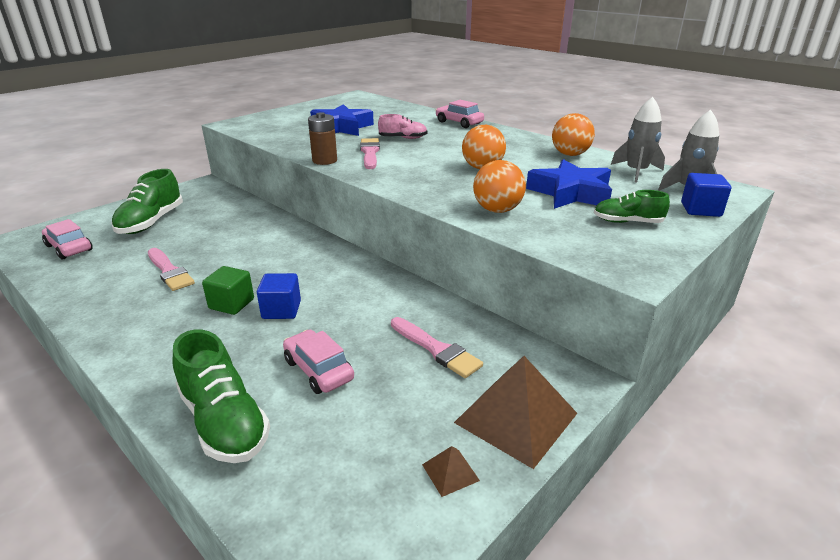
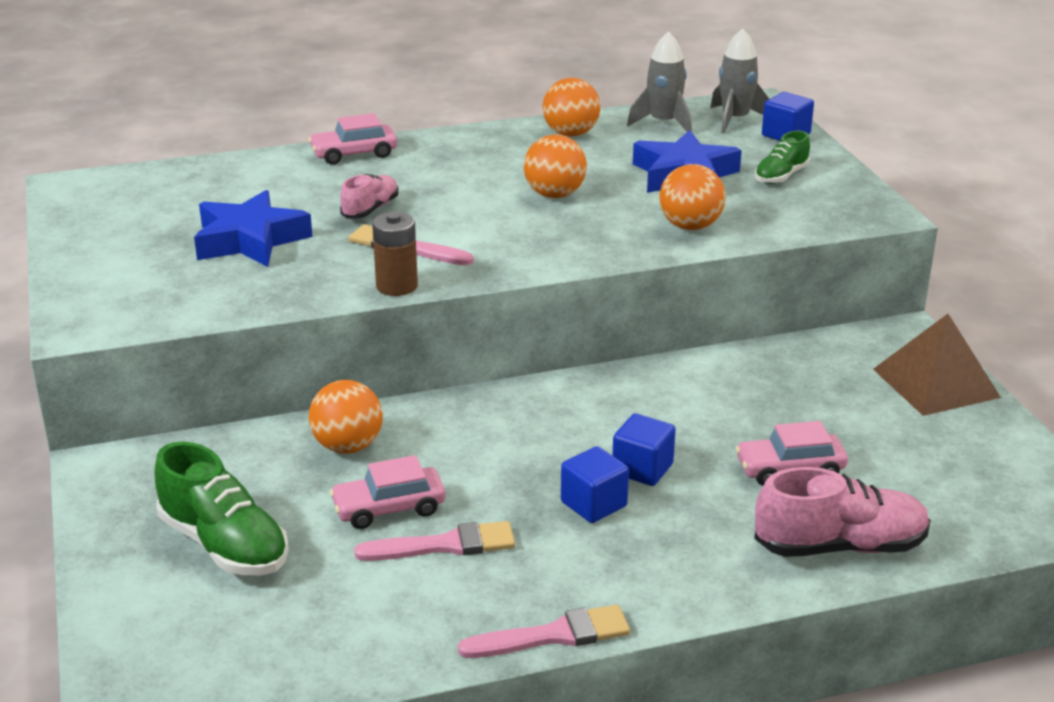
camera: 60 degrees left, 0 degrees up
(69, 248) = (240, 646): pink car -> pink car (389, 508)
(224, 422) = (840, 546): green shoe -> pink shoe
(231, 304) = (593, 504): green cube -> blue cube
(251, 224) = (348, 446): none -> orange ball
(436, 349) = (805, 390): pink brush -> pink brush (553, 635)
(450, 472) = (984, 437): brown pyramid -> none

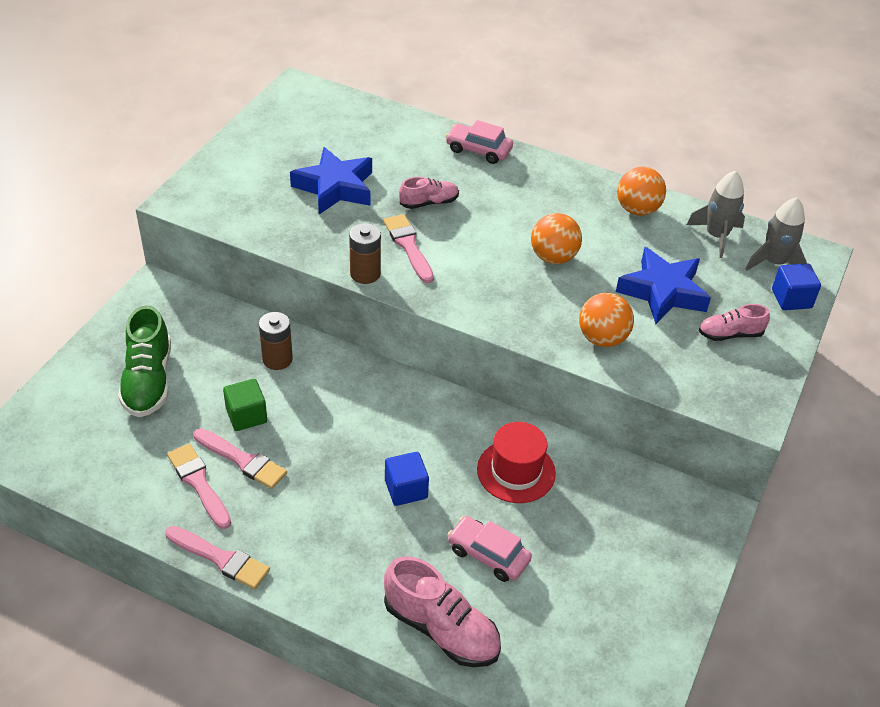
camera: 40 degrees right, 15 degrees up
(348, 446) = (277, 359): orange ball -> brown battery
(389, 508) = (246, 416): pink car -> green cube
(427, 592) = (199, 483): none -> pink brush
(593, 504) = (348, 492): blue cube -> none
(715, 399) = (516, 471): none -> red hat
(781, 176) = (730, 334): green shoe -> pink shoe
(935, 383) = (676, 563): brown pyramid -> none

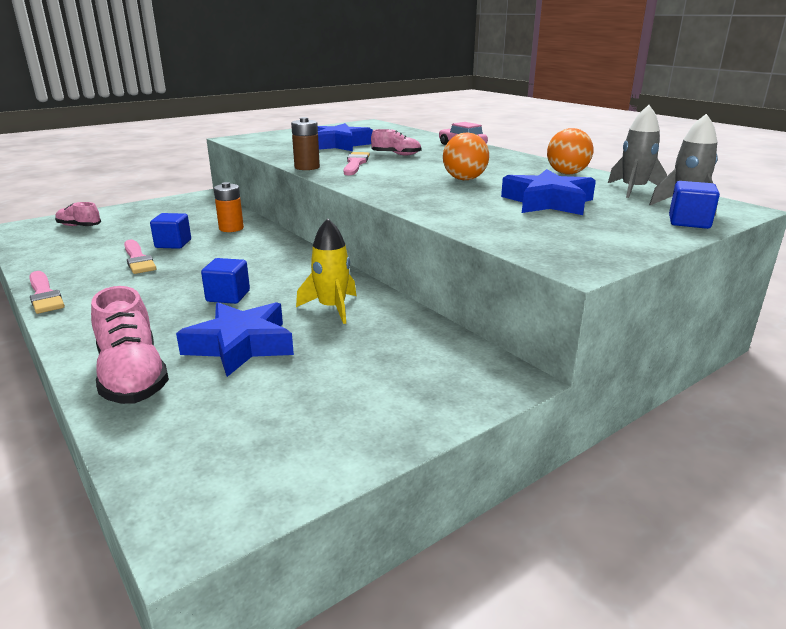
camera: 30 degrees right, 20 degrees down
(148, 381) = (139, 222): green shoe -> none
(199, 483) = (94, 262): pink brush -> none
(246, 416) = (173, 244): green cube -> blue cube
(277, 359) = (231, 228): brown battery -> orange battery
(488, 555) = (241, 345): pink car -> blue star
(516, 471) = (332, 308): red hat -> yellow rocket
(602, 338) = (459, 211): orange ball -> none
(730, 334) = (596, 227): pink shoe -> pink shoe (79, 226)

